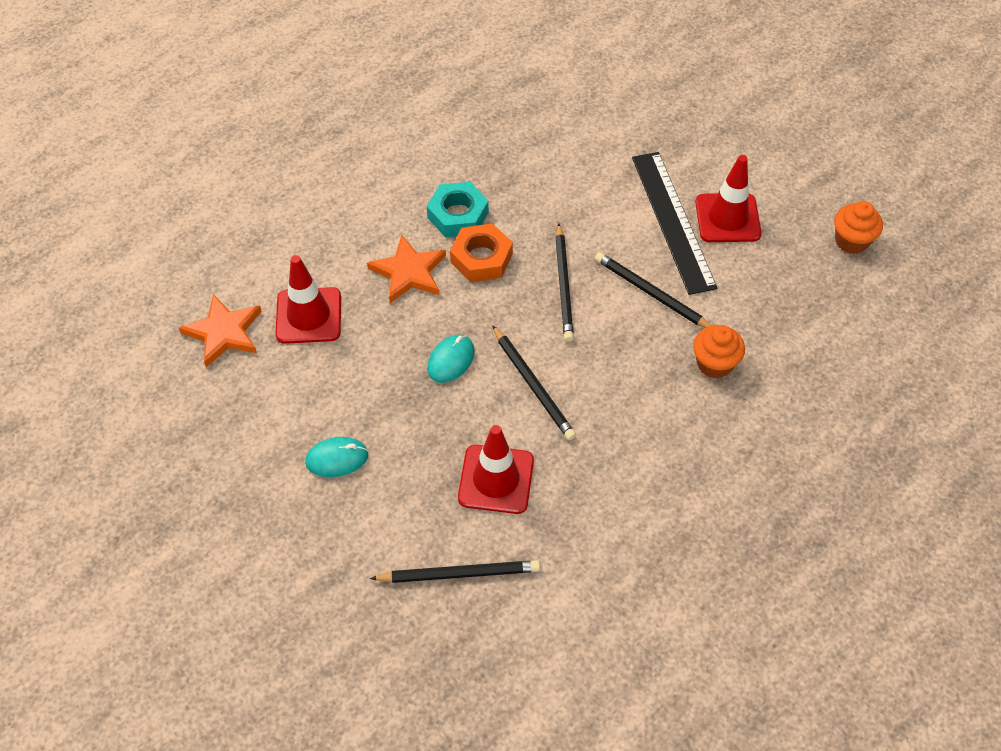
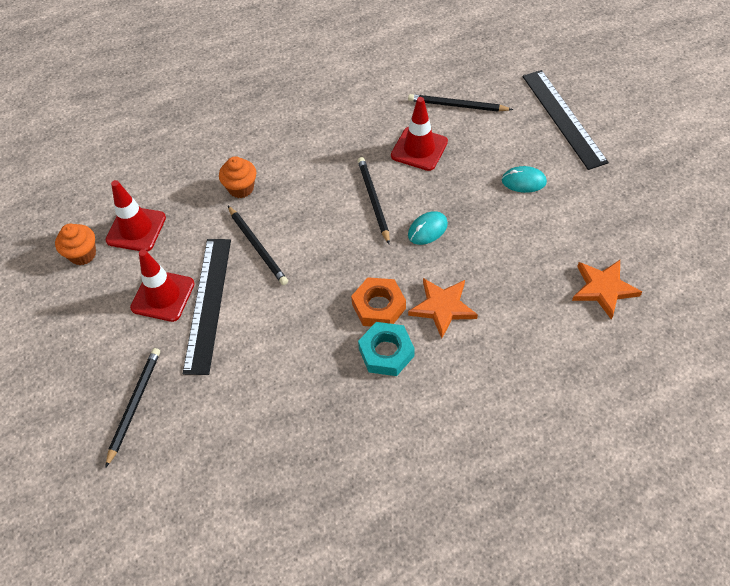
camera: 160 degrees left, 0 degrees up
(289, 586) = (563, 118): none -> black ruler
(309, 316) = (532, 288): red traffic cone -> red traffic cone (136, 229)
(564, 285) = (321, 268): black pencil -> black pencil (134, 405)

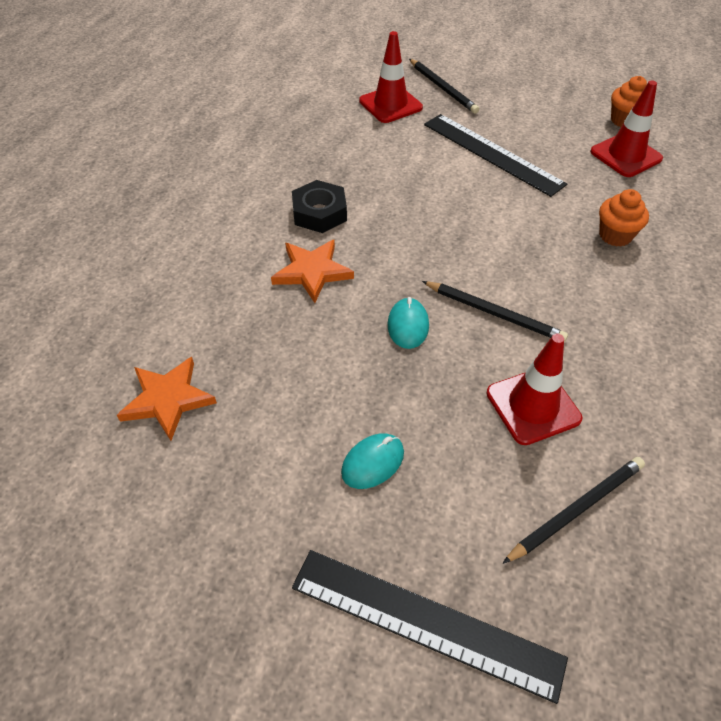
camera: 130 degrees right, 5 degrees down
(163, 296) = (529, 137): red traffic cone -> red traffic cone (390, 104)
(258, 247) = (523, 207): black pencil -> none
(378, 306) = (366, 236): orange nut -> none
(386, 352) = (319, 213): turquoise nut -> black nut

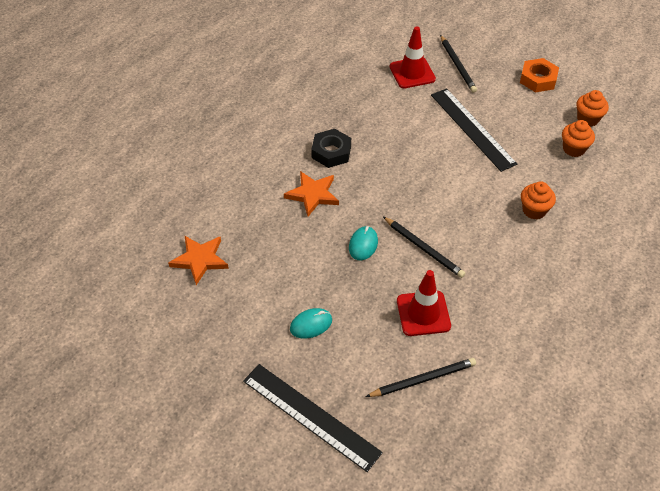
camera: 15 degrees right, 0 degrees up
(545, 88) = (538, 79): none -> orange nut
(625, 155) = (573, 149): red traffic cone -> orange cupcake

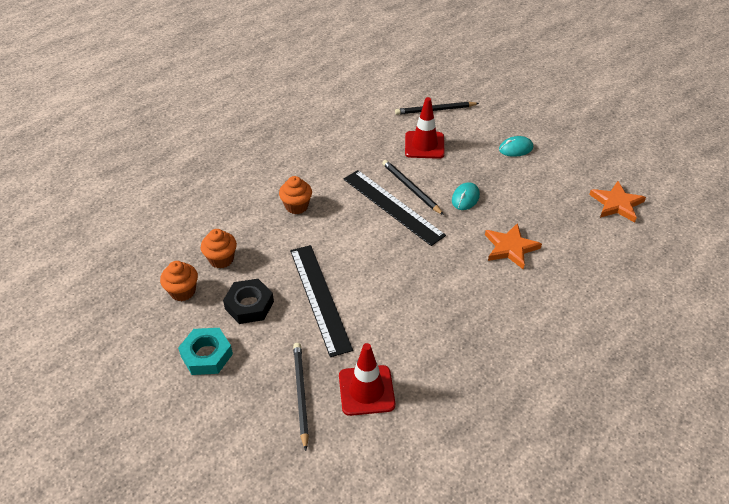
camera: 170 degrees left, 5 degrees down
(311, 416) = (517, 101): black ruler -> black ruler (392, 206)
(331, 152) = (487, 291): black nut -> black nut (249, 305)
(538, 79) = (207, 355): orange nut -> turquoise nut

